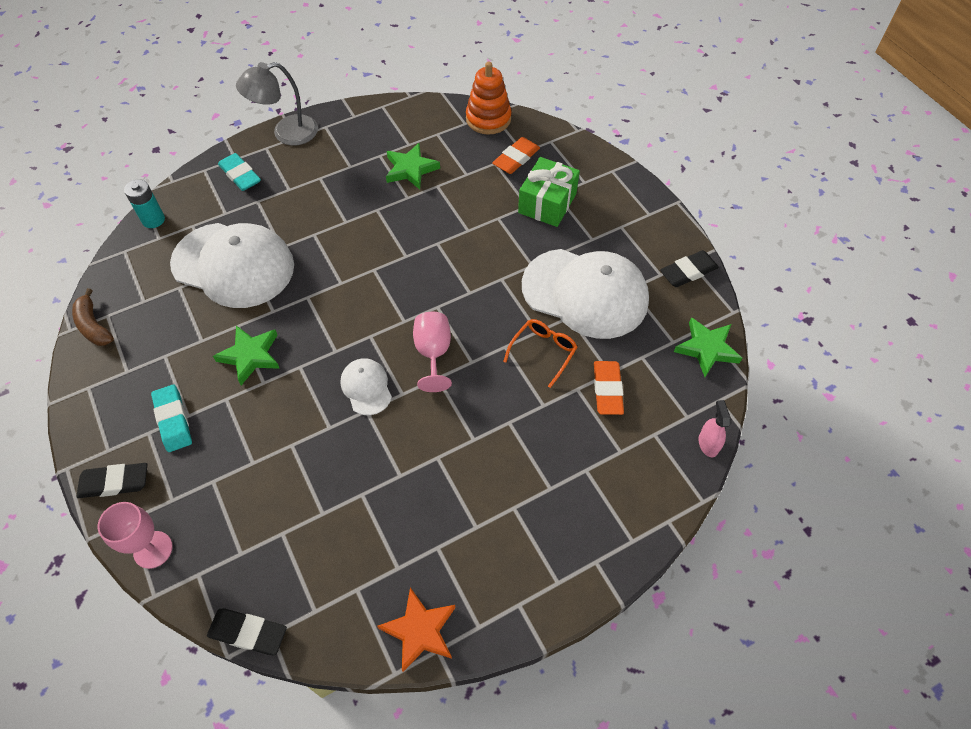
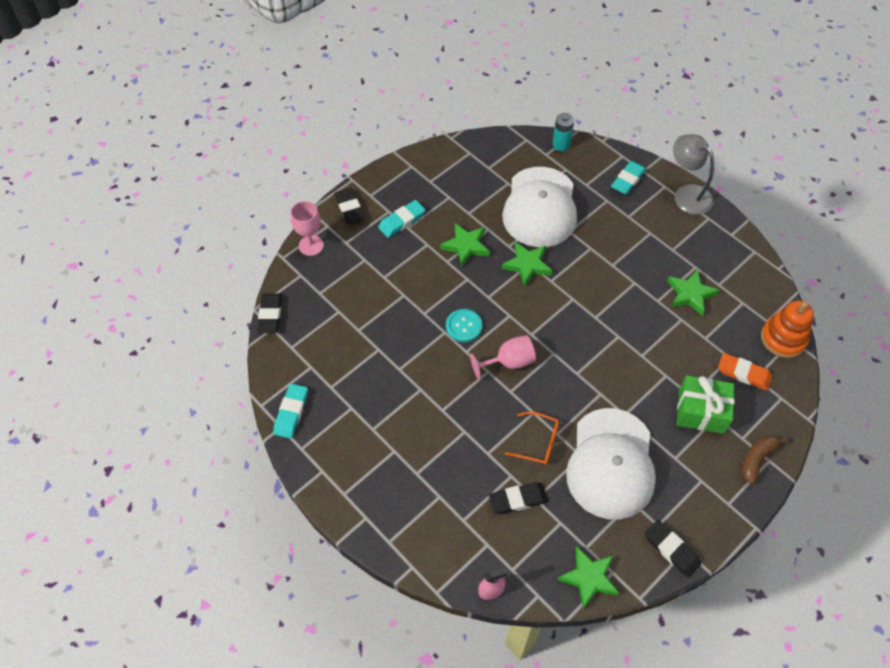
camera: 75 degrees right, 0 degrees up
(94, 326) = (458, 149): brown banana -> brown banana (756, 459)
(309, 299) = (527, 265): none -> green star
(366, 387) = (464, 326): white cap -> turquoise button
(420, 630) = (291, 412): orange star -> turquoise eraser
(607, 390) = (518, 500): orange eraser -> black eraser

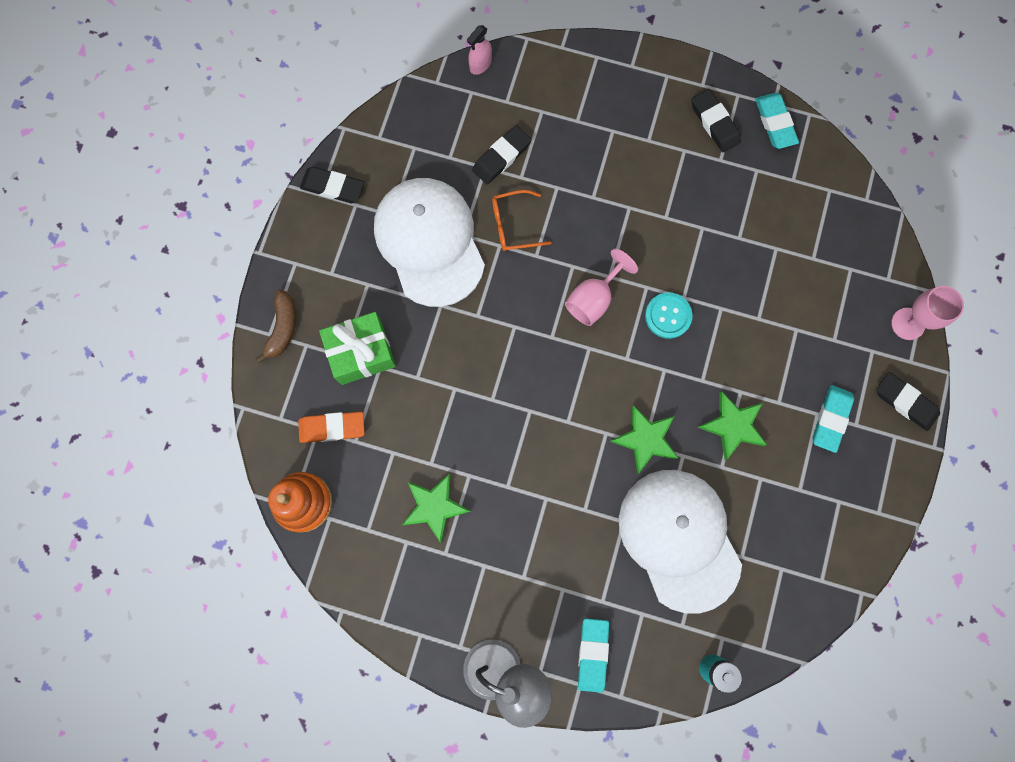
camera: 150 degrees right, 20 degrees up
(270, 315) = (880, 213): black eraser -> black eraser (714, 123)
(589, 578) = (398, 121): green star -> none

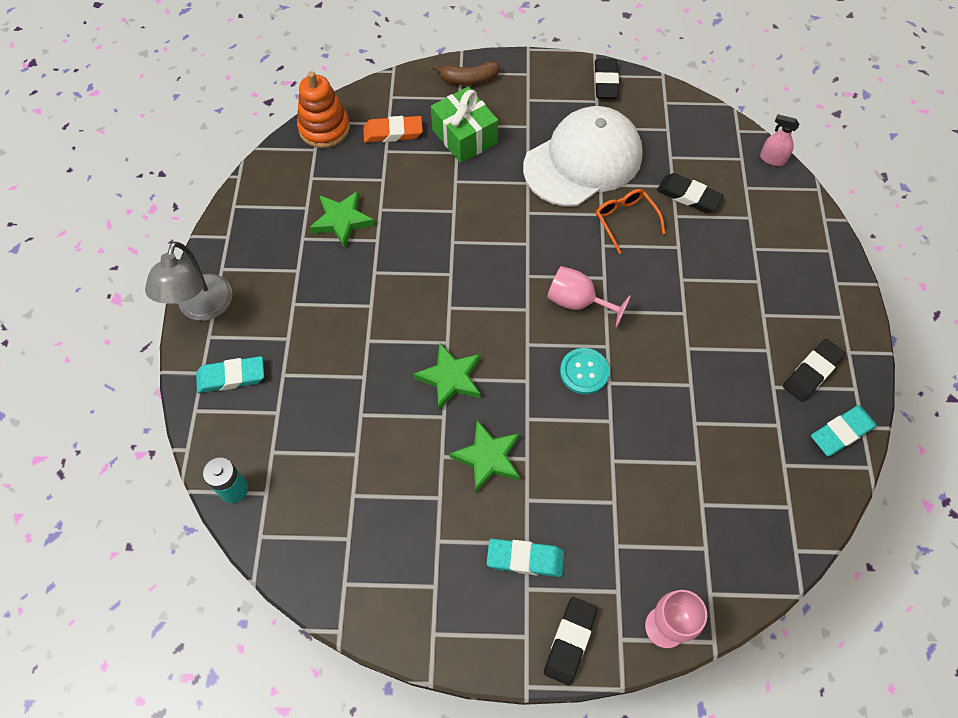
camera: 75 degrees right, 15 degrees down
(332, 427) = (393, 132): orange eraser -> orange eraser turned 75 degrees counterclockwise
(679, 539) = (358, 431): white cap -> none

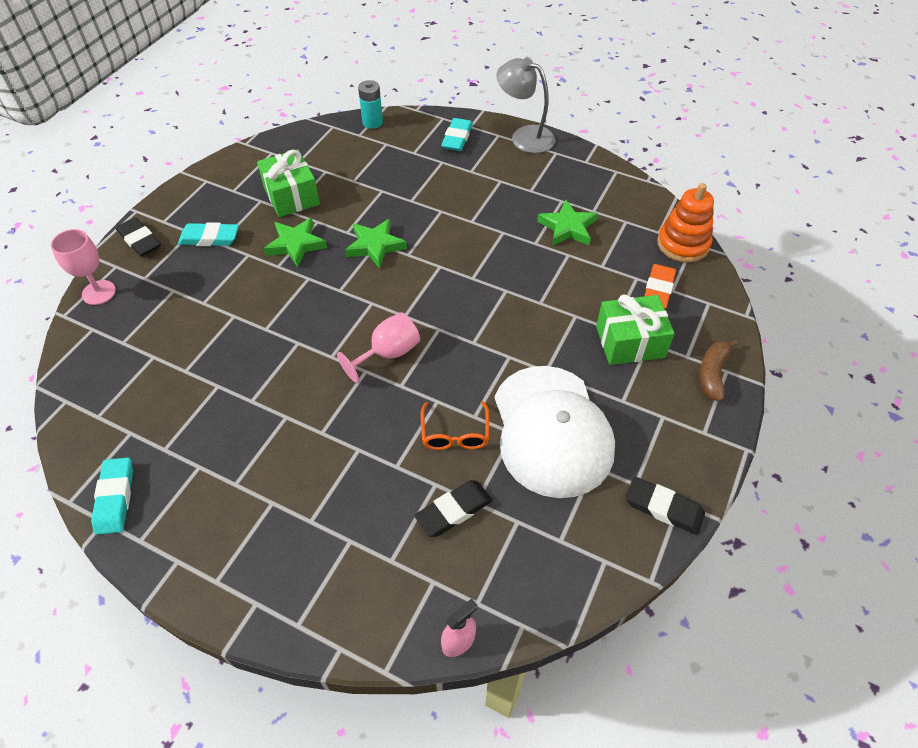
camera: 115 degrees right, 10 degrees down
(414, 508) = (291, 196): none -> green gift
(525, 559) = (209, 238): turquoise eraser -> turquoise eraser turned 60 degrees clockwise
(584, 372) = (319, 329): turquoise button -> none
(625, 220) = (455, 433): orange glasses -> orange glasses turned 90 degrees clockwise
(812, 372) = (185, 509): black eraser -> none

